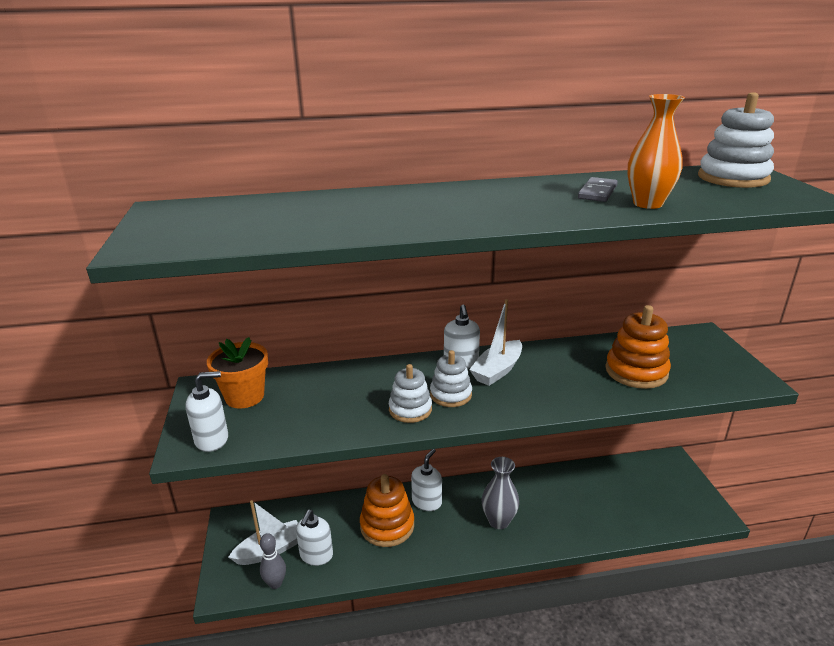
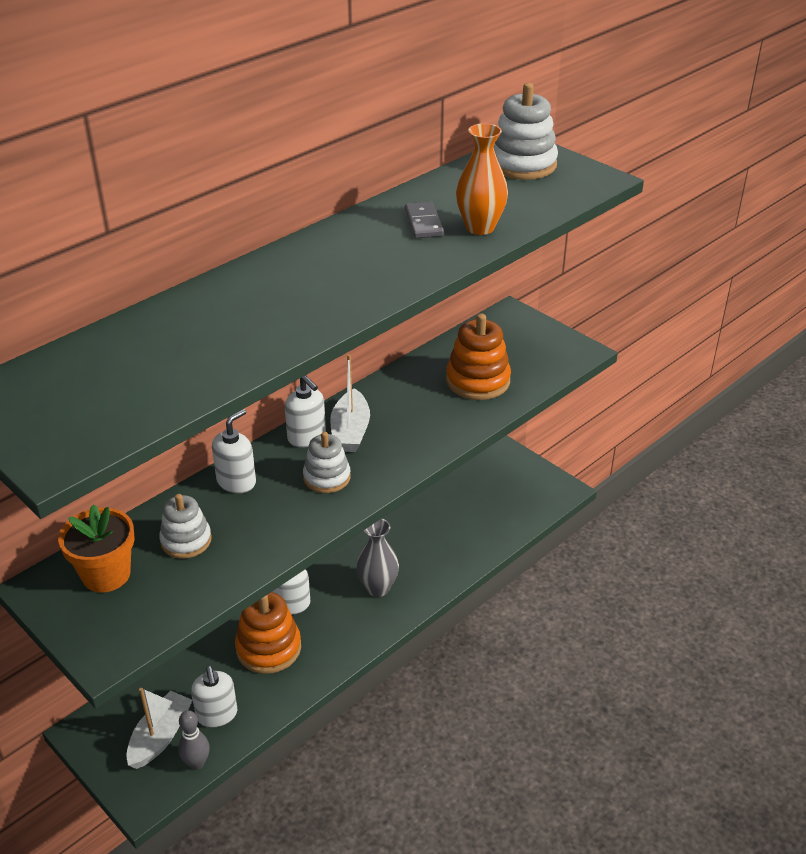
camera: 35 degrees left, 10 degrees up
(212, 439) = (123, 634): white soap dispenser -> white soap dispenser (236, 482)
(410, 409) = (301, 510): white stacking toy -> white stacking toy (186, 540)

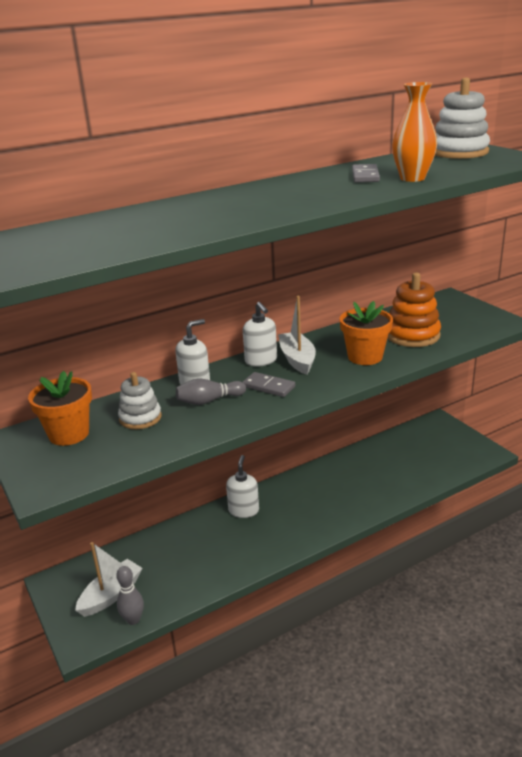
camera: 15 degrees right, 10 degrees down
(217, 715) = (161, 584): white soap dispenser -> none
(261, 506) = (209, 401): none -> grey bowling pin
(268, 648) = (216, 540): orange stacking toy -> none
(327, 477) = (268, 387): white stacking toy -> grey domino
(350, 431) = (297, 359): white boat -> white boat turned 150 degrees clockwise
(378, 588) = (317, 507): grey vase -> none
(429, 420) = (365, 357): none -> orange flower pot

